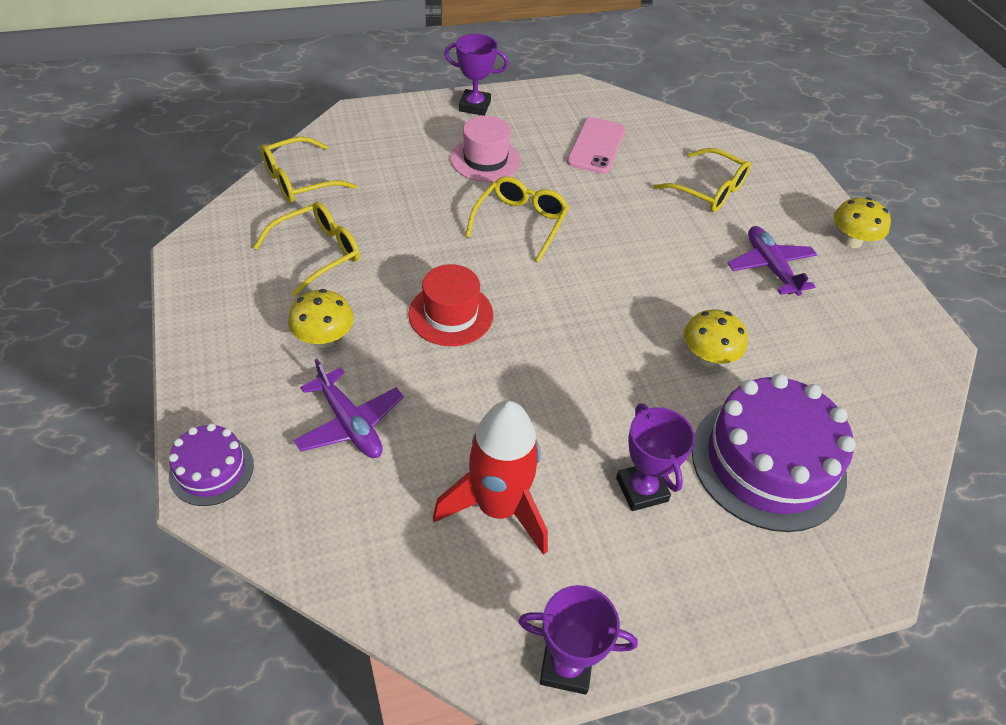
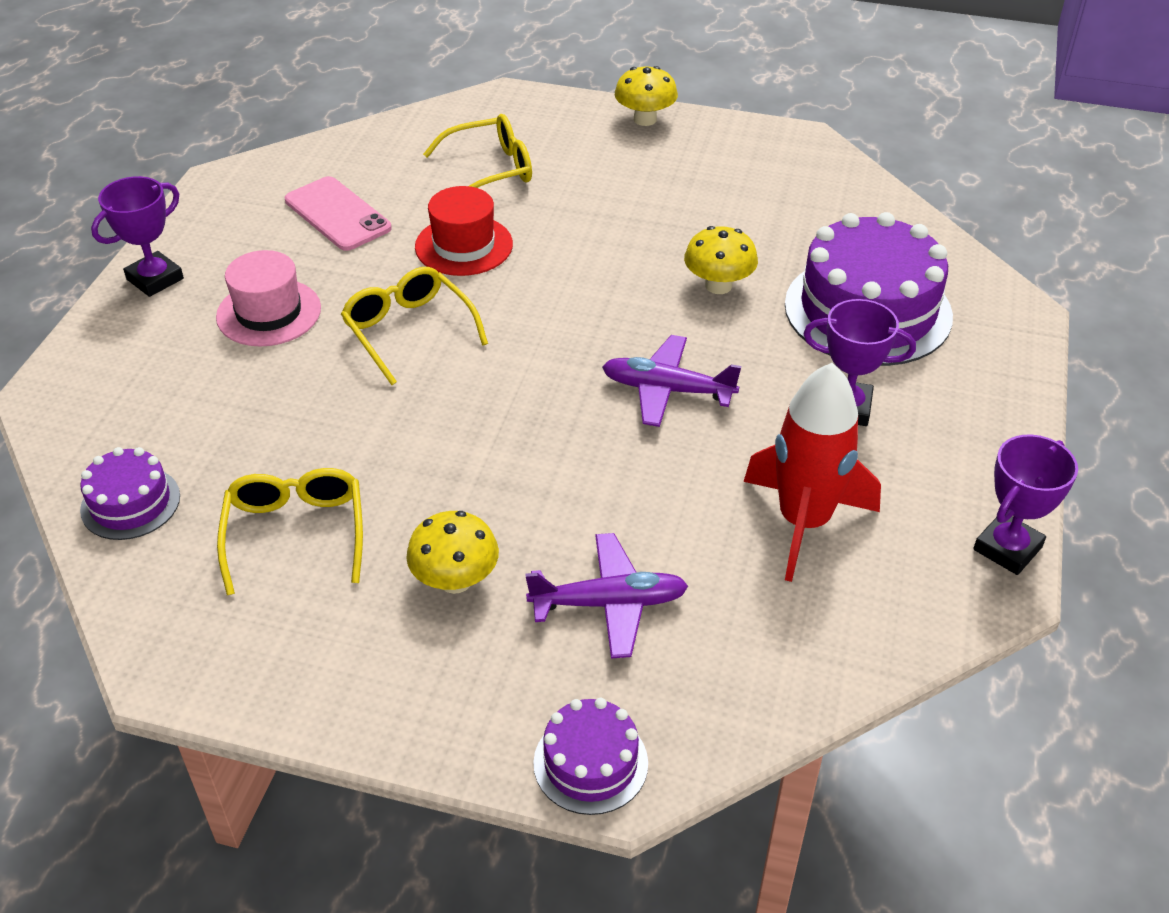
camera: 55 degrees left, 5 degrees down
(299, 180) = (130, 503): yellow glasses -> purple cake
(451, 314) = (507, 450): red hat -> red hat (464, 246)
(770, 267) = (635, 186): purple plane -> purple plane (667, 390)

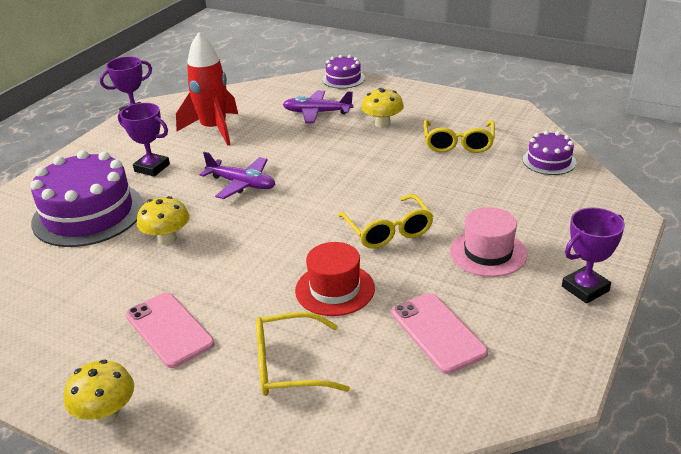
camera: 165 degrees left, 10 degrees down
(635, 186) = (169, 329): none -> pink phone

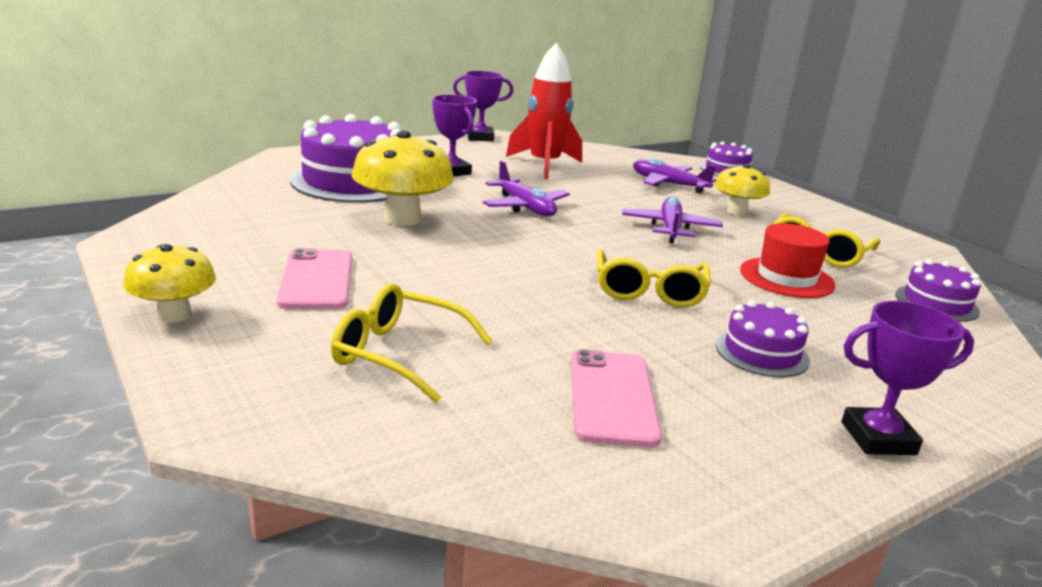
camera: 25 degrees right, 10 degrees down
(167, 238) = (402, 219): yellow mushroom -> yellow mushroom, size x1.61
(335, 289) = (528, 314): red hat -> red hat (786, 278)
(354, 162) = (670, 228): none -> purple plane
(488, 253) = (761, 353): pink hat -> purple cake

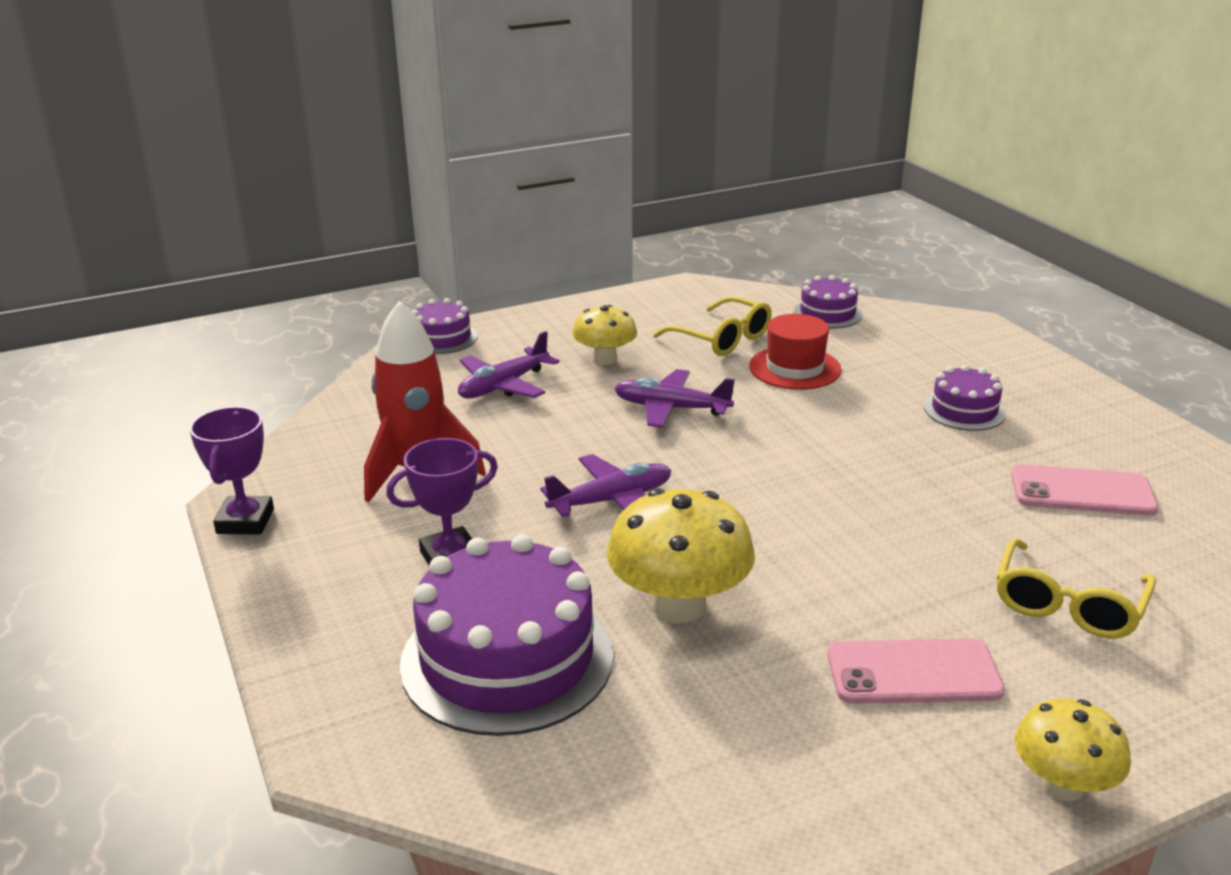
camera: 80 degrees left, 5 degrees up
(649, 291) = (856, 446): yellow glasses -> none
(878, 438) = (1075, 391): purple trophy -> none

